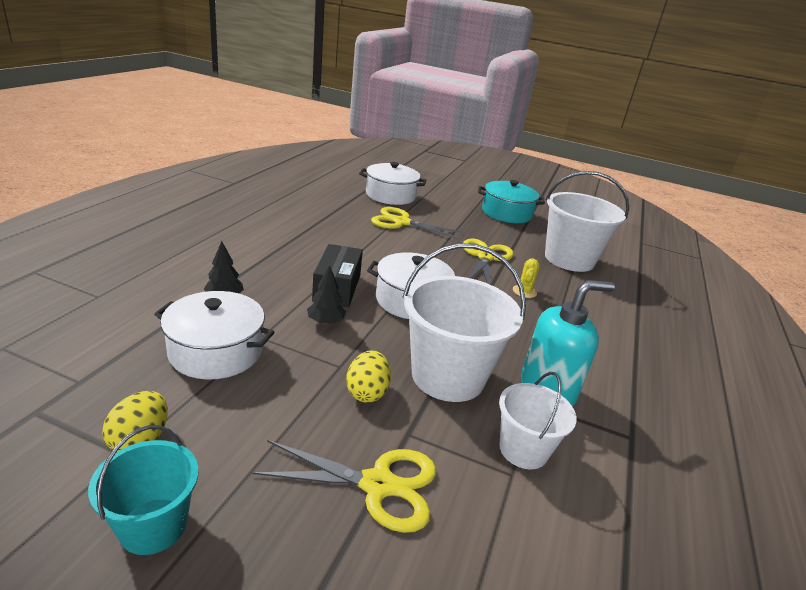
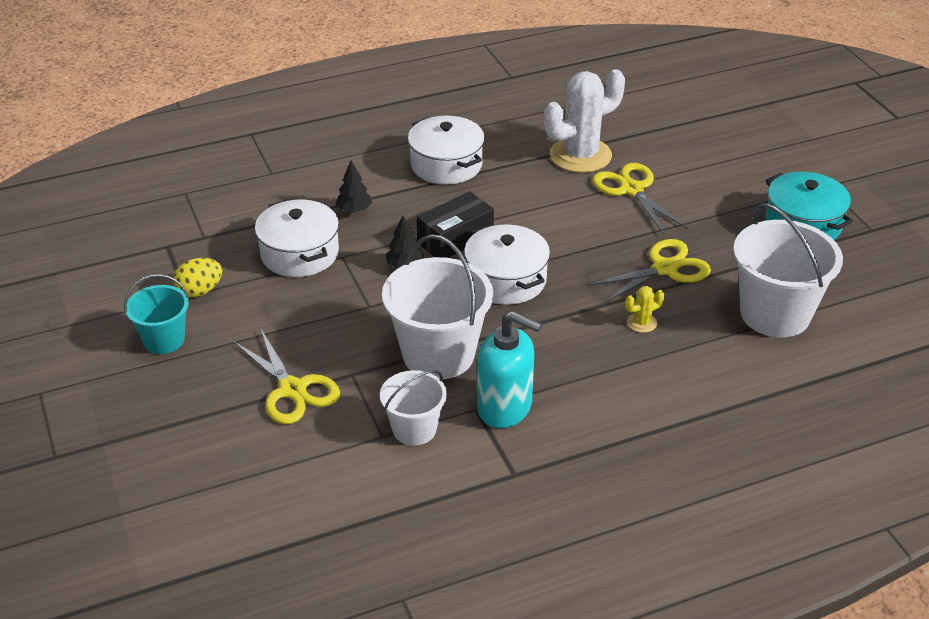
camera: 50 degrees right, 10 degrees up
(344, 213) = (580, 155): none -> white cactus
(367, 392) = (362, 333): yellow egg -> none
(390, 195) = (676, 147): white pot -> white pot (446, 165)

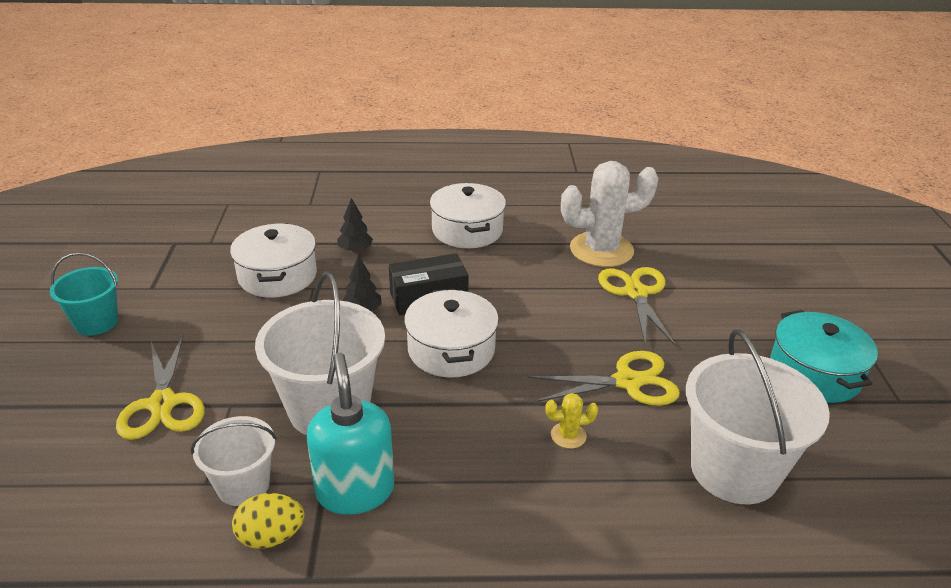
camera: 20 degrees right, 5 degrees down
(200, 291) = (165, 287): yellow egg -> yellow egg (271, 537)
(505, 407) = (355, 490): turquoise soap dispenser -> turquoise soap dispenser turned 150 degrees counterclockwise

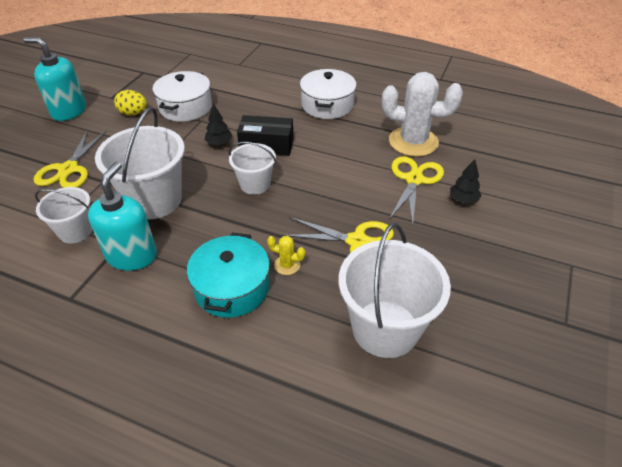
camera: 25 degrees right, 10 degrees up
(96, 322) = (69, 111): turquoise bucket -> turquoise soap dispenser
(271, 537) = (68, 266): yellow egg -> yellow egg (133, 113)
(355, 250) = (244, 102): black tree -> black tree (463, 200)
(451, 350) = (255, 184): white pot -> white bucket
(814, 373) = (508, 280): turquoise pot -> turquoise pot (232, 288)

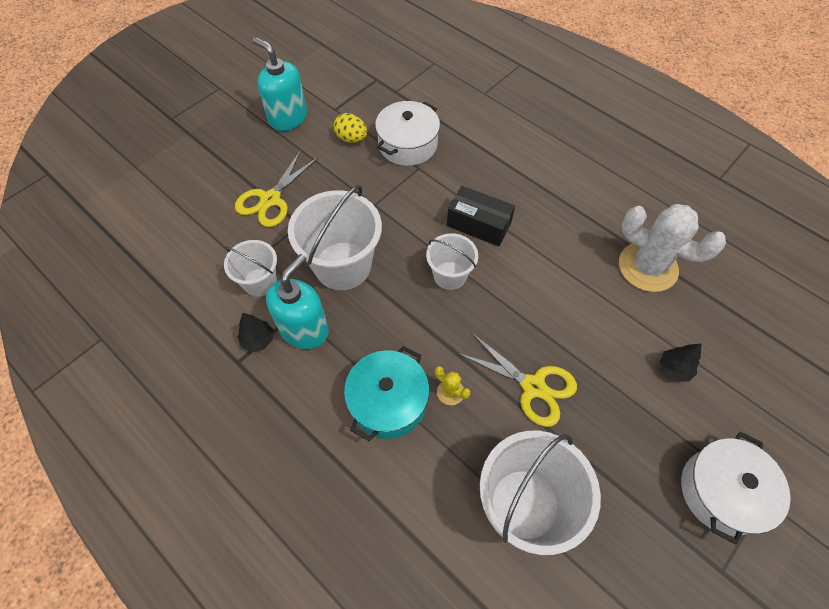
camera: 20 degrees right, 15 degrees up
(219, 143) = (429, 207): black tree -> black tree (258, 340)
(327, 105) = (566, 183): white pot -> white pot (721, 491)
(414, 180) = (627, 323): yellow scissors -> none

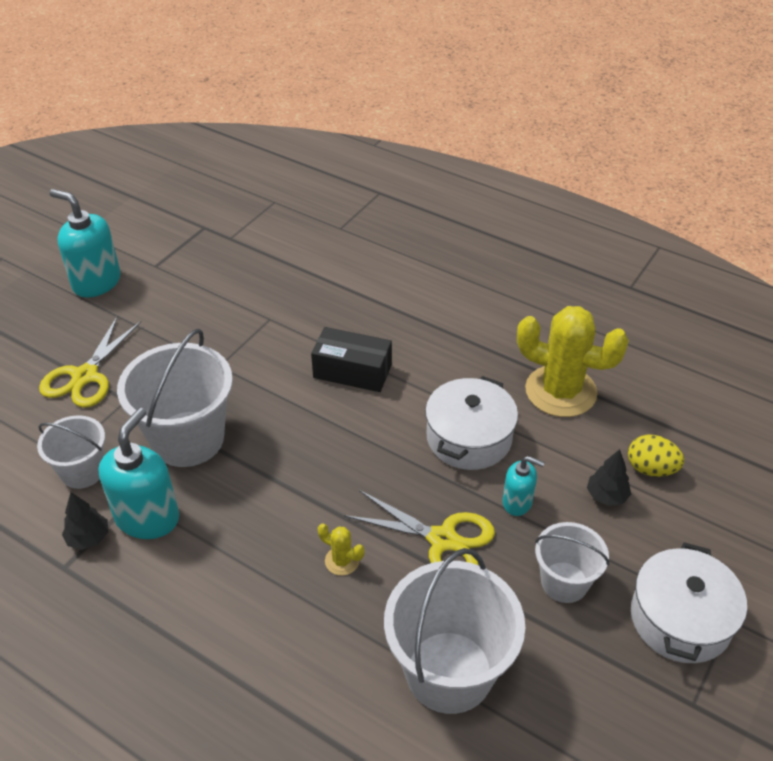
camera: 10 degrees left, 15 degrees down
(351, 138) = (181, 296): yellow egg -> yellow egg (651, 469)
(388, 401) = (265, 583): turquoise pot -> none
(407, 144) = (253, 294): white pot -> white pot (469, 438)
(450, 275) = (324, 432): white bucket -> white bucket (564, 582)
(598, 363) = (517, 502): none -> turquoise soap dispenser
(647, 267) = (560, 391): white cactus -> yellow cactus

